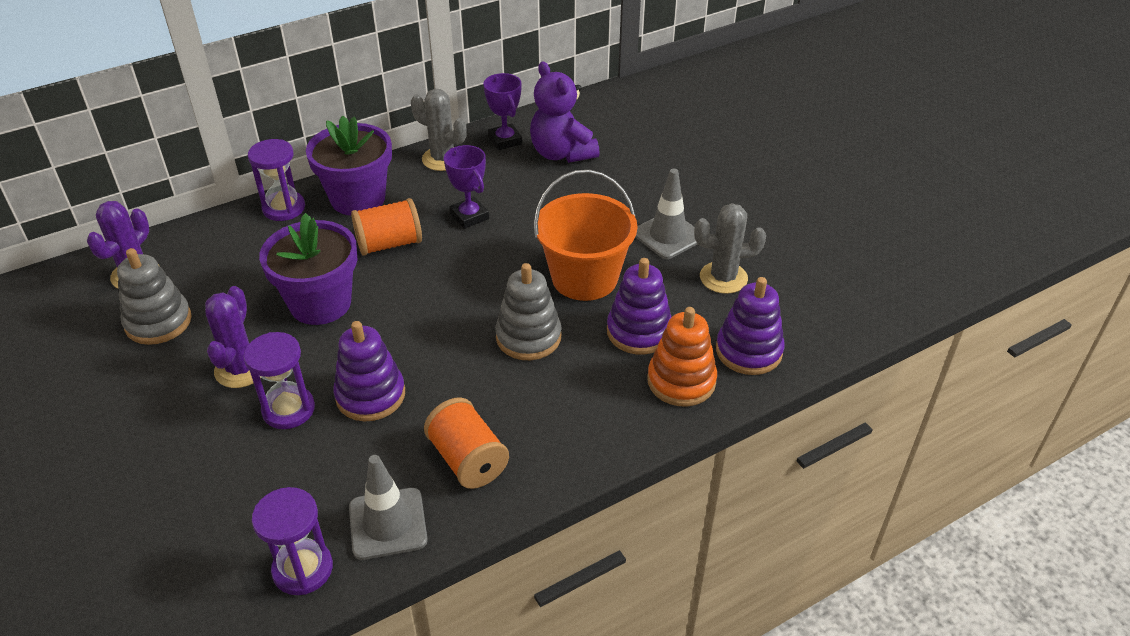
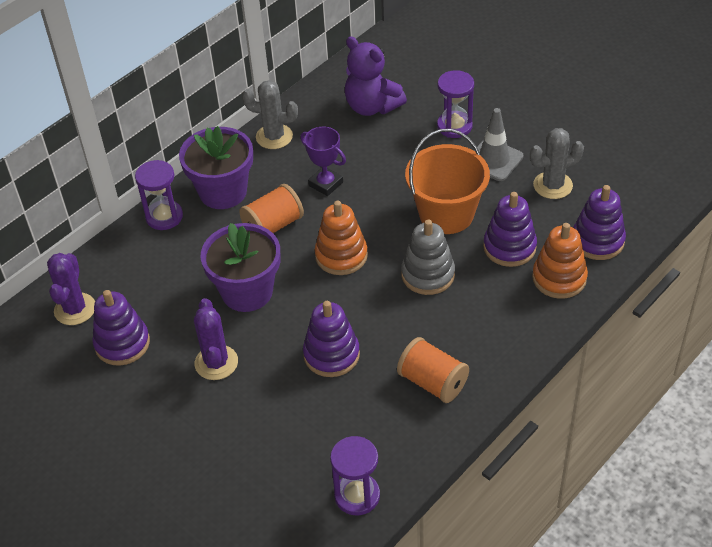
camera: 15 degrees left, 5 degrees up
(158, 322) = (122, 343): grey stacking toy -> purple stacking toy
(288, 409) = (274, 384): purple hourglass -> purple hourglass (454, 126)
(388, 524) = (400, 445): grey traffic cone -> none
(443, 292) = (341, 256): none -> orange stacking toy
(505, 140) = (318, 106): purple trophy -> none

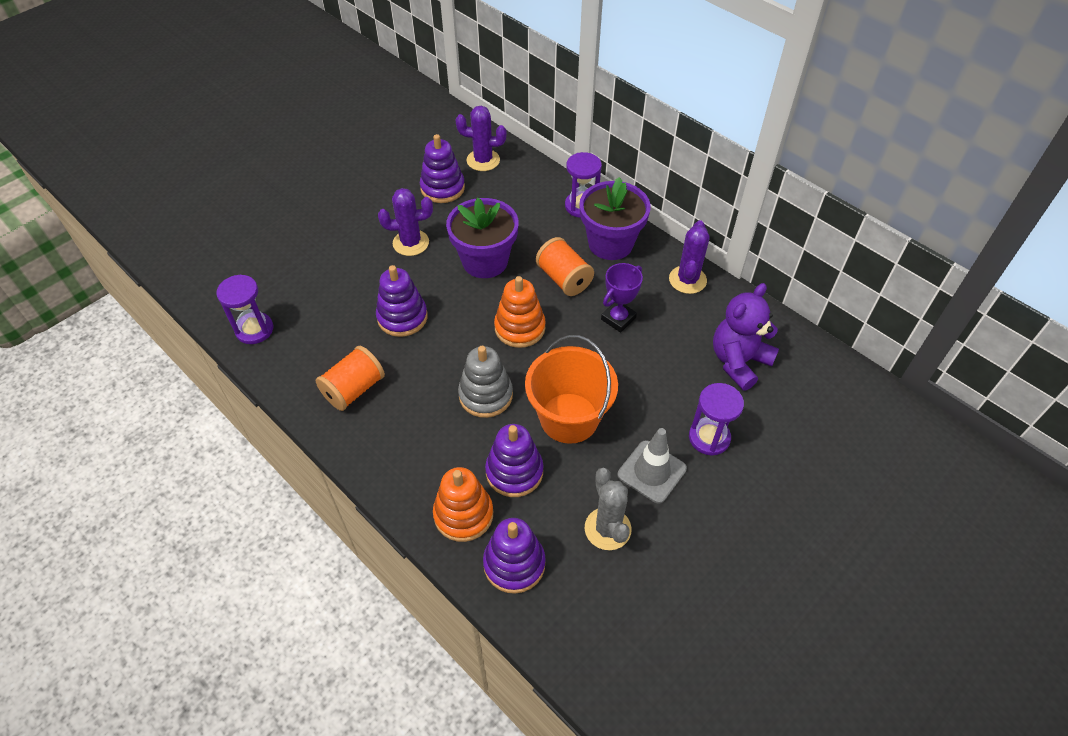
camera: 90 degrees right, 5 degrees up
(274, 137) = (687, 280): grey cactus -> purple cactus

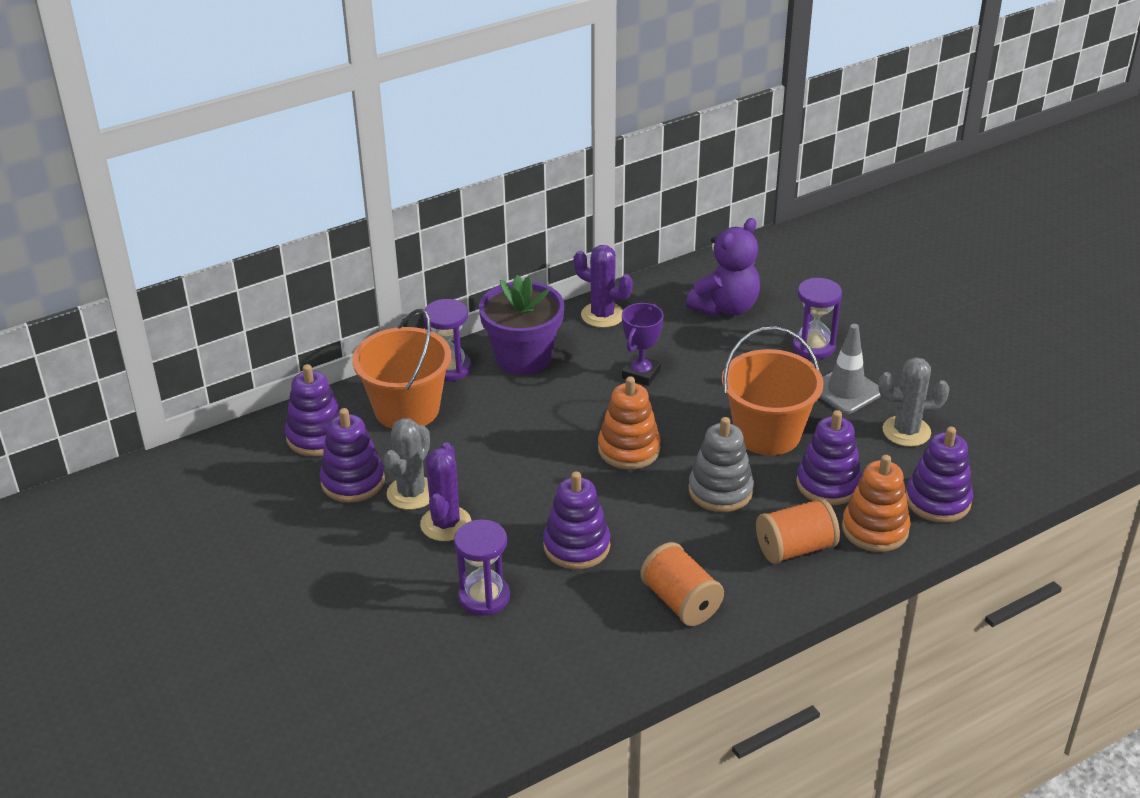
camera: 75 degrees left, 15 degrees down
(254, 329) = (546, 696): purple hourglass -> purple hourglass (484, 597)
(438, 219) = (411, 493): none -> grey cactus
(483, 160) = (317, 436): purple cactus -> purple stacking toy
(485, 261) = (508, 461): purple flower pot -> none
(526, 195) = (407, 409): none -> orange bucket
(564, 279) = (565, 402): orange spool -> orange spool (795, 548)
(618, 319) = (641, 374): purple trophy -> purple trophy turned 60 degrees clockwise
(738, 362) = (725, 307): purple teddy bear -> purple teddy bear turned 105 degrees counterclockwise

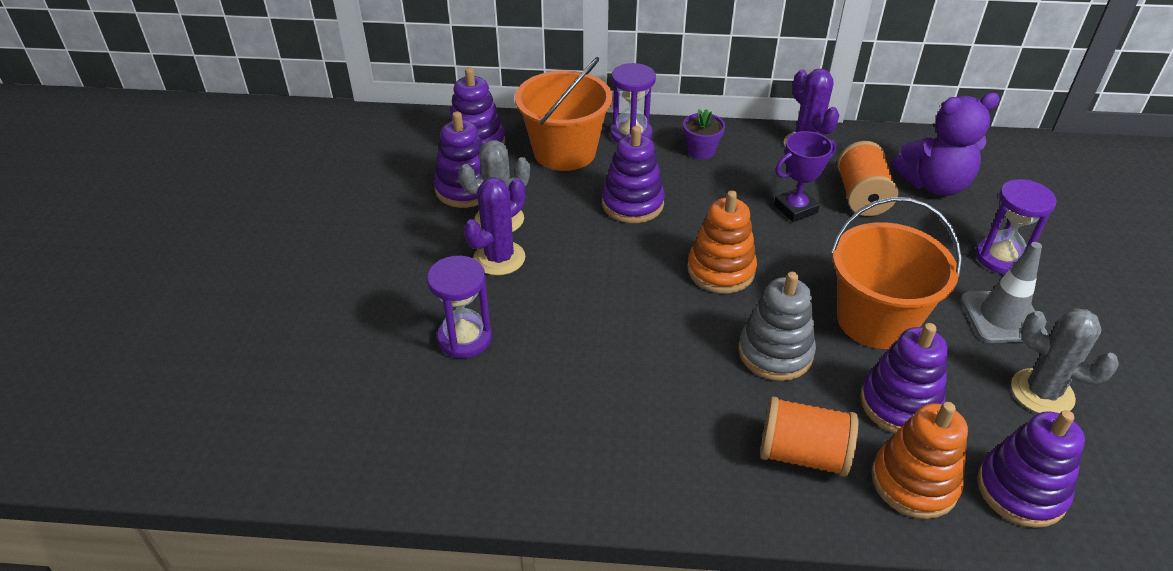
camera: 35 degrees right, 5 degrees up
(523, 357) = (701, 151): purple flower pot -> purple flower pot, size x0.49
(576, 546) = (588, 335): purple stacking toy -> purple stacking toy (632, 204)
(681, 602) = (633, 443): orange spool -> orange spool (861, 196)

